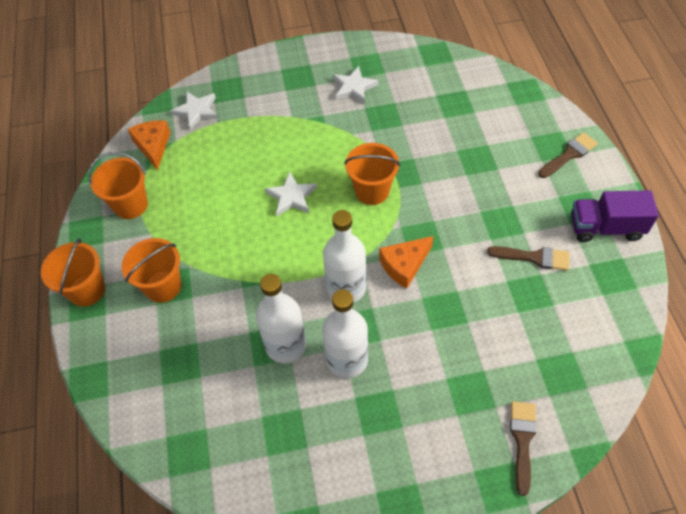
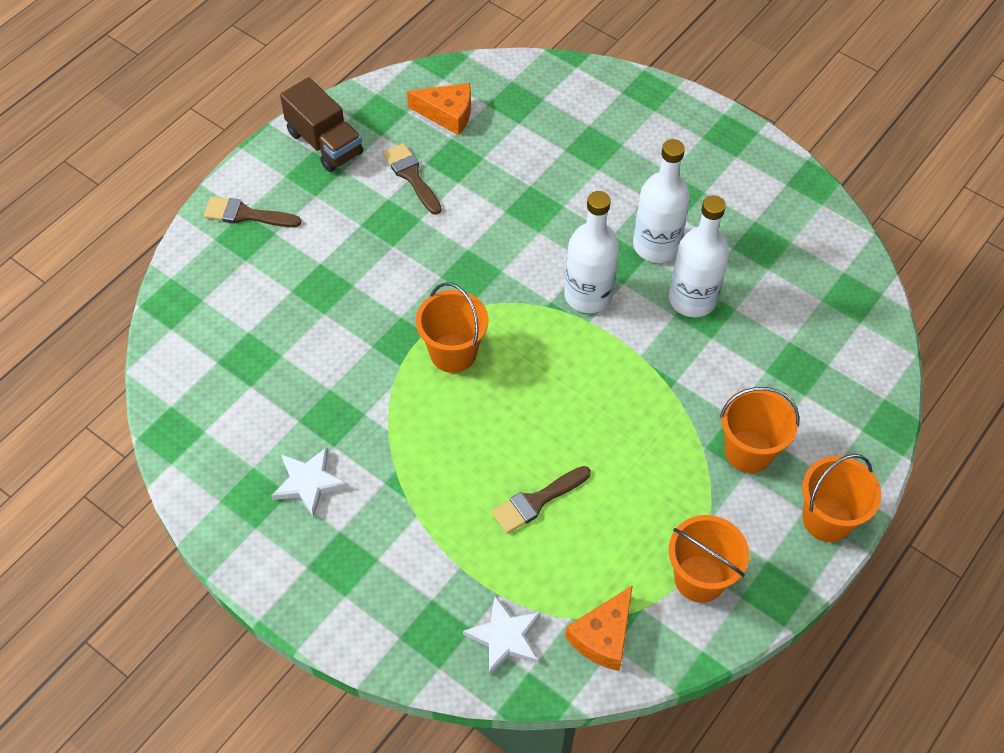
camera: 135 degrees left, 0 degrees up
(291, 197) = (531, 422): white star -> none
(404, 265) = (517, 266): orange cheese -> orange cheese (447, 114)
(522, 440) = (599, 96): brown brush -> brown brush (536, 501)
(605, 228) = (324, 143): purple truck -> brown truck

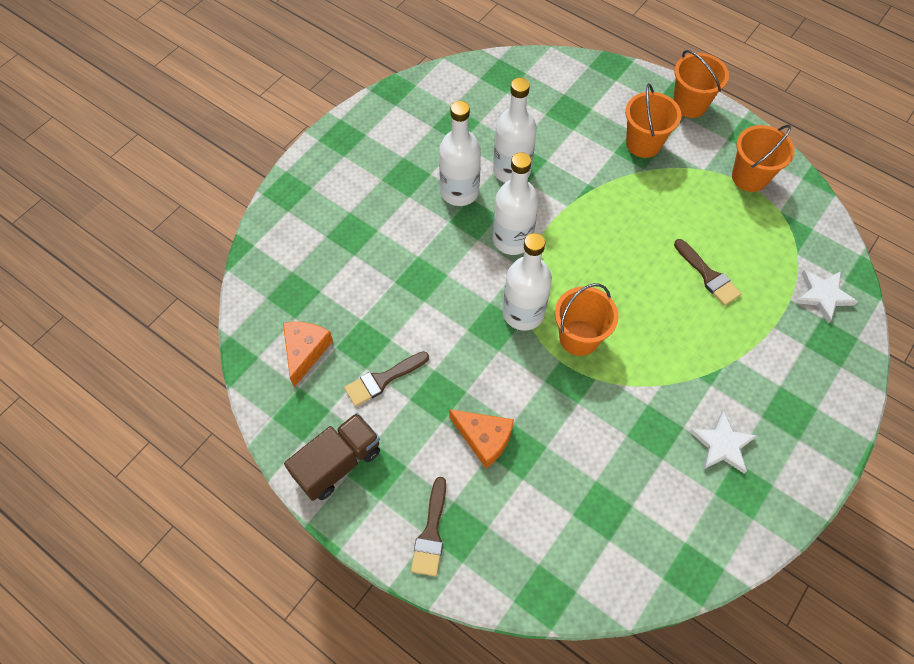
camera: 90 degrees left, 5 degrees up
(487, 301) = (523, 313): none -> white bottle
(603, 636) = (807, 234): orange cheese -> orange cheese (484, 438)

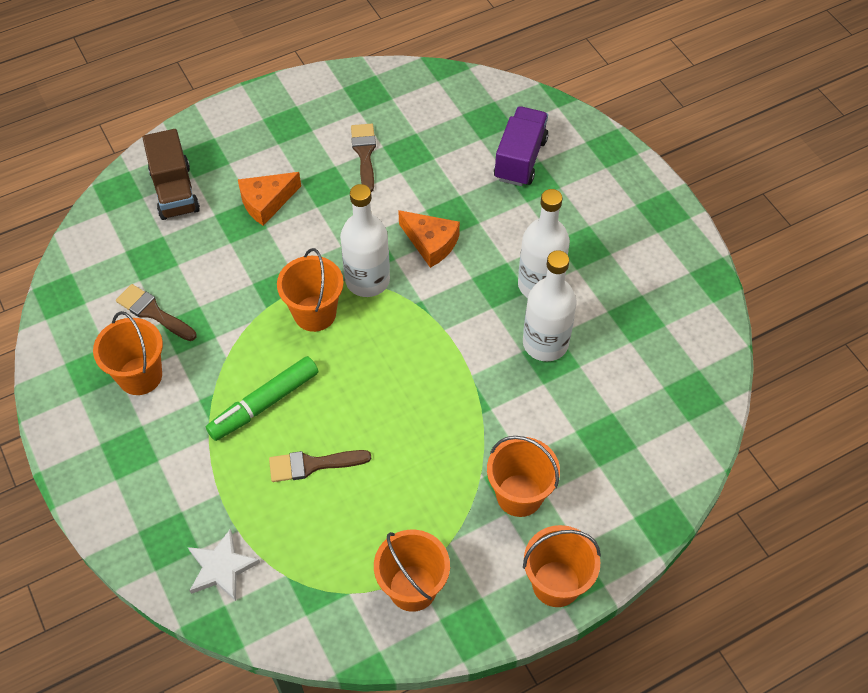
camera: 115 degrees right, 5 degrees down
(305, 351) = (424, 111): orange cheese -> orange cheese (431, 243)
(331, 251) = (520, 159): none -> purple truck
(338, 463) = (309, 103): brown truck -> brown truck (175, 191)
(431, 533) = (214, 140): brown brush -> brown brush (153, 312)
(512, 239) = (456, 306): white bottle -> none
(682, 334) = (264, 404): none -> green marker
(722, 445) = (140, 376): white star -> orange bucket

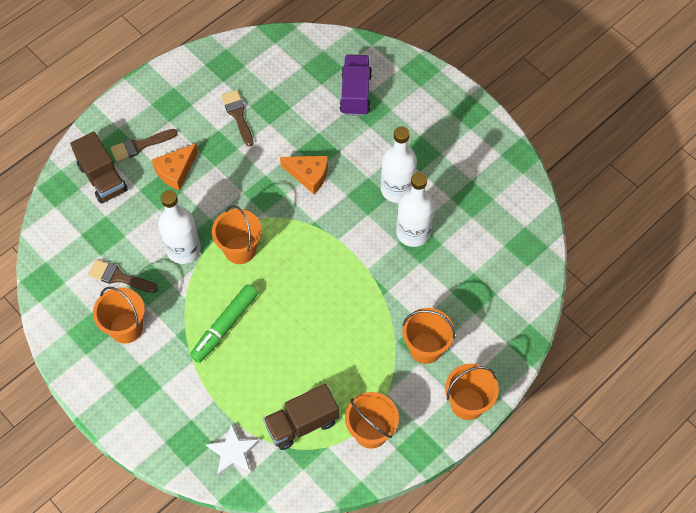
camera: 15 degrees left, 5 degrees up
(312, 465) = (274, 362): brown brush -> brown brush (140, 145)
(323, 553) = (302, 423): none -> brown truck
(367, 280) = (271, 215): white bottle -> white bottle (183, 249)

